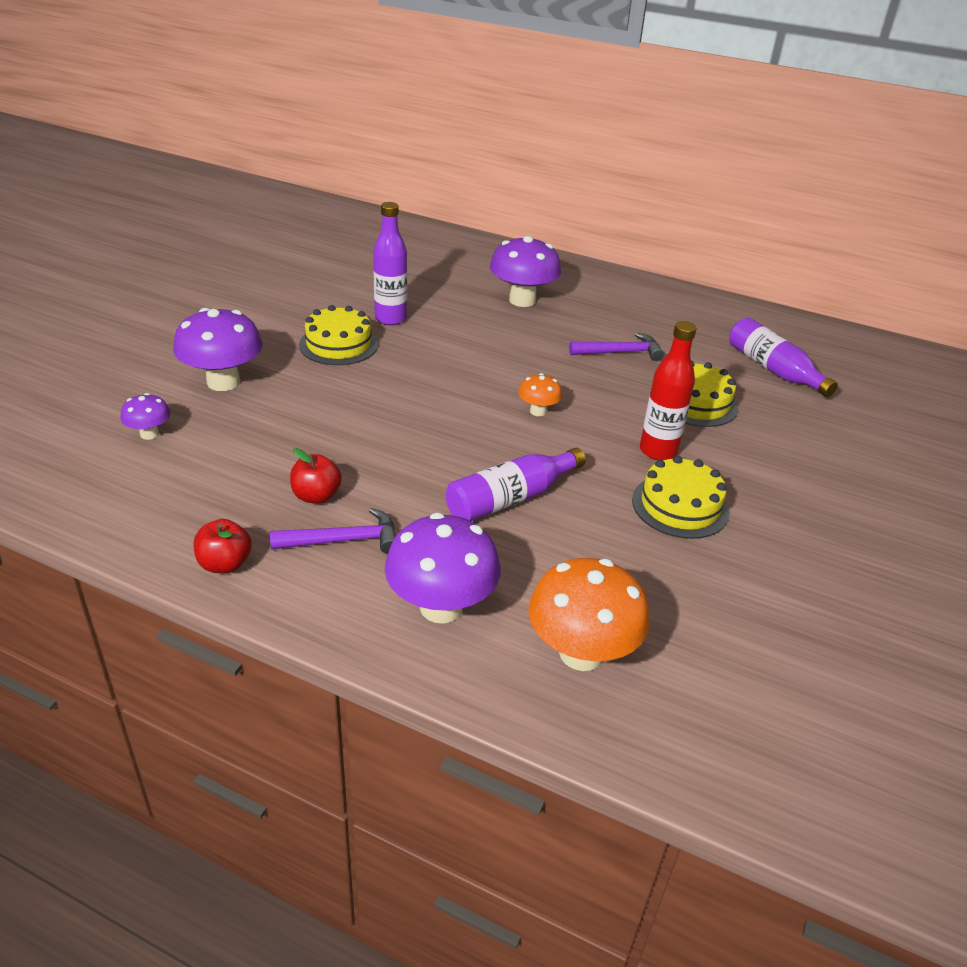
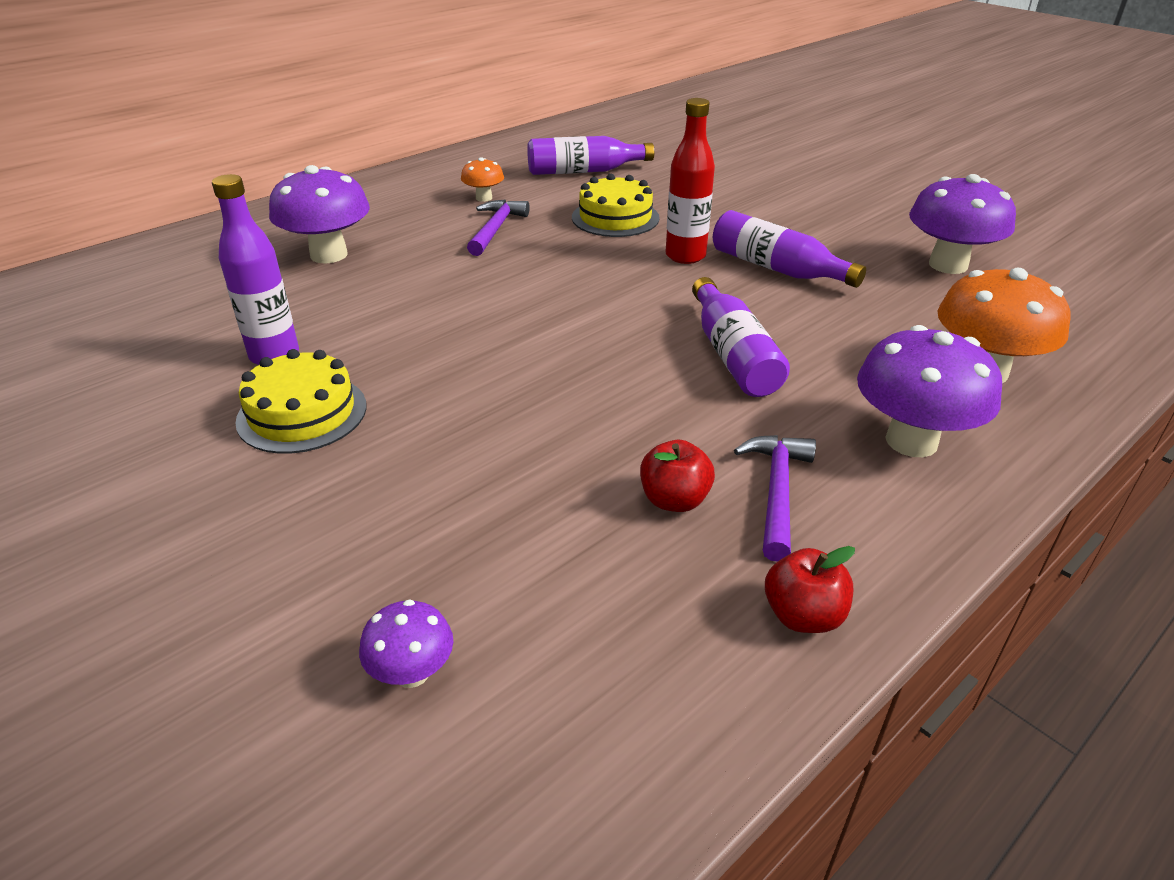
camera: 65 degrees left, 0 degrees up
(223, 382) = (311, 553): purple mushroom -> purple mushroom (948, 265)
(538, 411) = (577, 301): orange mushroom -> orange mushroom (484, 198)
(680, 506) = (777, 268): yellow cake -> purple bottle

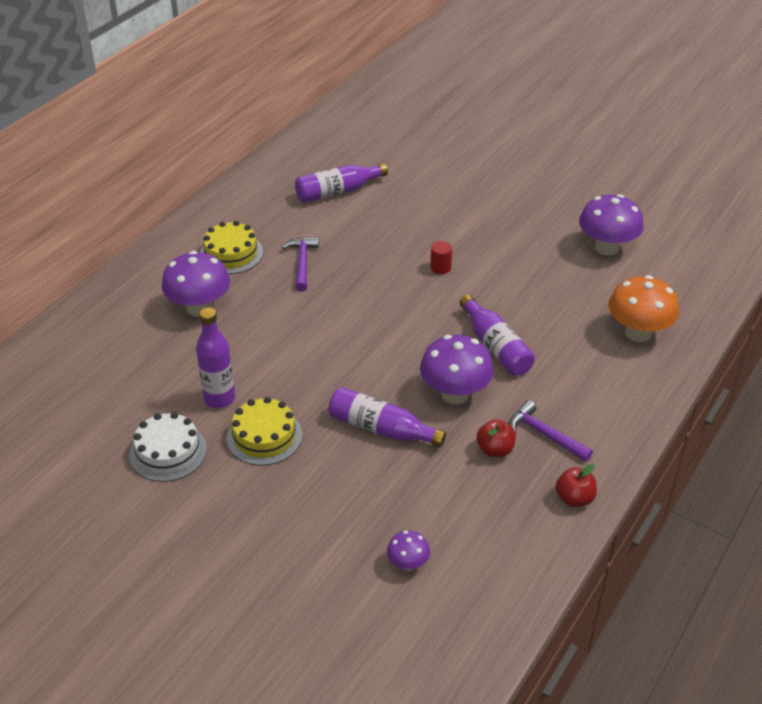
camera: 15 degrees left, 5 degrees up
(145, 409) = (168, 452): none -> white cake
(484, 198) = (278, 232): orange mushroom -> none
(615, 218) = (380, 238): yellow cake -> yellow cake (231, 254)
(685, 256) = (440, 268): red bottle -> red cylinder
(776, 492) = (545, 435): purple hammer -> purple hammer turned 45 degrees counterclockwise
(777, 268) = (502, 269): purple bottle -> purple bottle (381, 428)
(911, 441) = (606, 389): purple mushroom -> purple mushroom (455, 394)

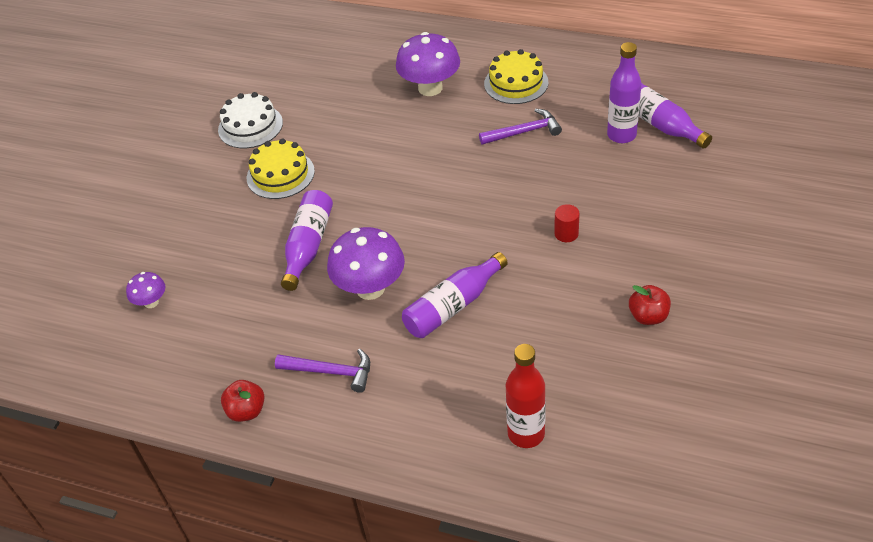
camera: 80 degrees right, 5 degrees up
(219, 399) = (318, 135): purple bottle -> purple bottle (621, 135)
(495, 450) = (300, 335): red apple -> red apple (648, 316)
(545, 435) = (330, 372): purple hammer -> purple hammer turned 75 degrees clockwise
(606, 248) = (682, 378): purple mushroom -> none
(638, 333) = (526, 434): orange mushroom -> red bottle

